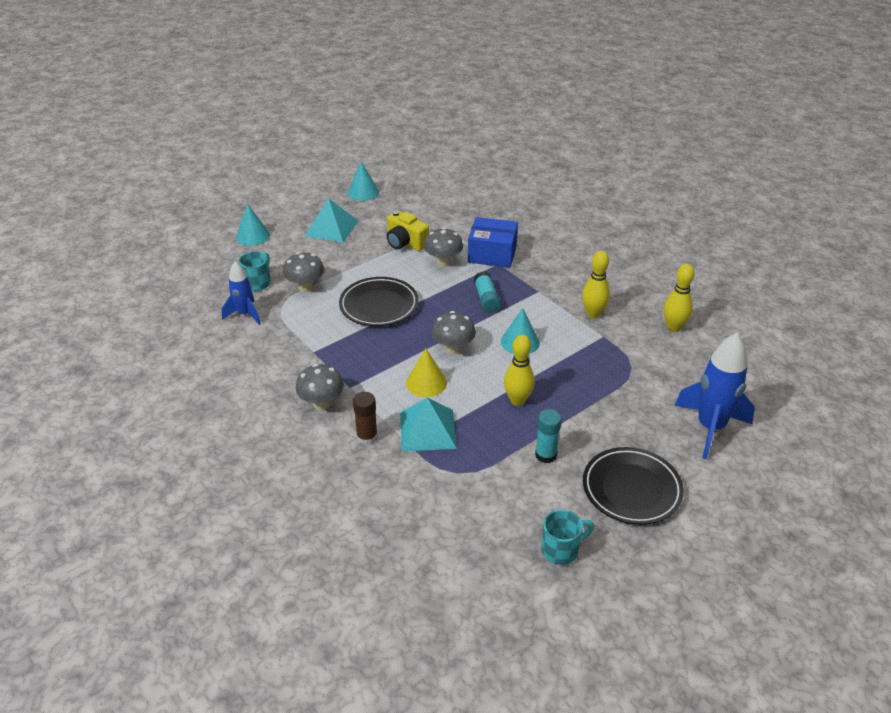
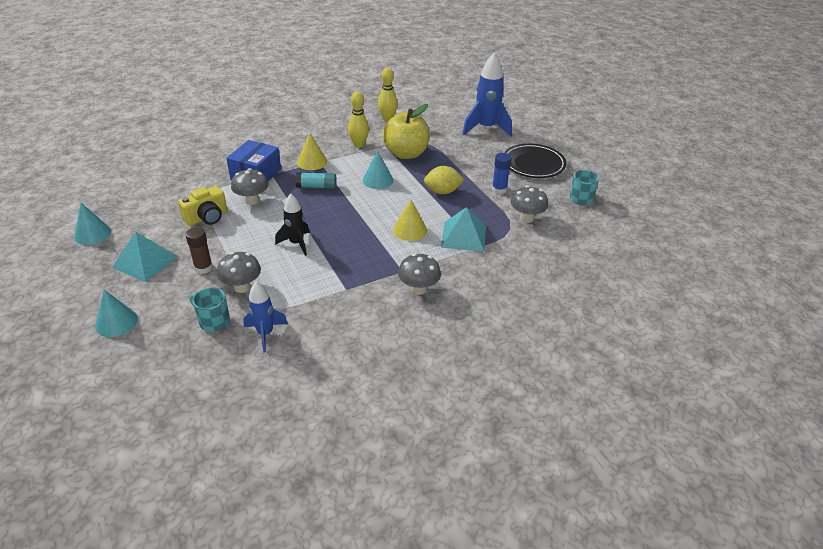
camera: 80 degrees left, 0 degrees up
(367, 437) = (465, 267): brown glue stick -> brown glue stick (203, 268)
(379, 305) = (296, 243): black plate -> black rocket
(453, 349) = (373, 212): grey mushroom -> grey mushroom (526, 218)
(517, 400) = (442, 191): yellow bowling pin -> yellow lemon
(535, 286) = (312, 162): none -> yellow cone
(545, 455) = (499, 189): turquoise glue stick -> blue glue stick
(593, 357) = (406, 153): none -> yellow apple

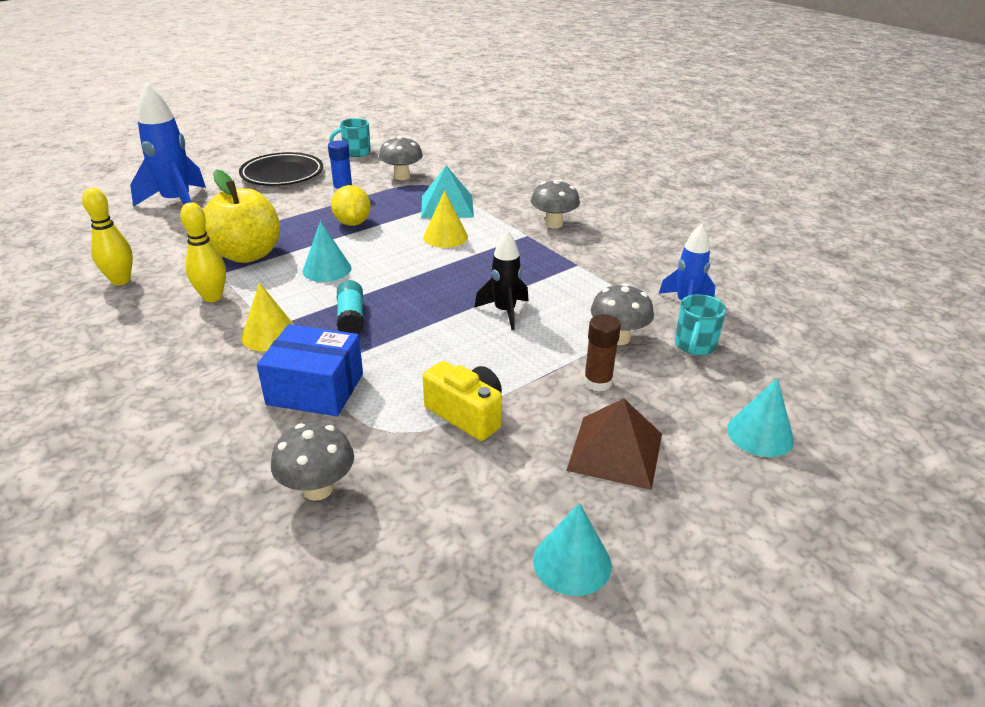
camera: 100 degrees left, 5 degrees down
(145, 261) = (615, 451): turquoise pyramid -> brown pyramid
(252, 200) = (404, 375): grey mushroom -> grey mushroom (318, 489)

